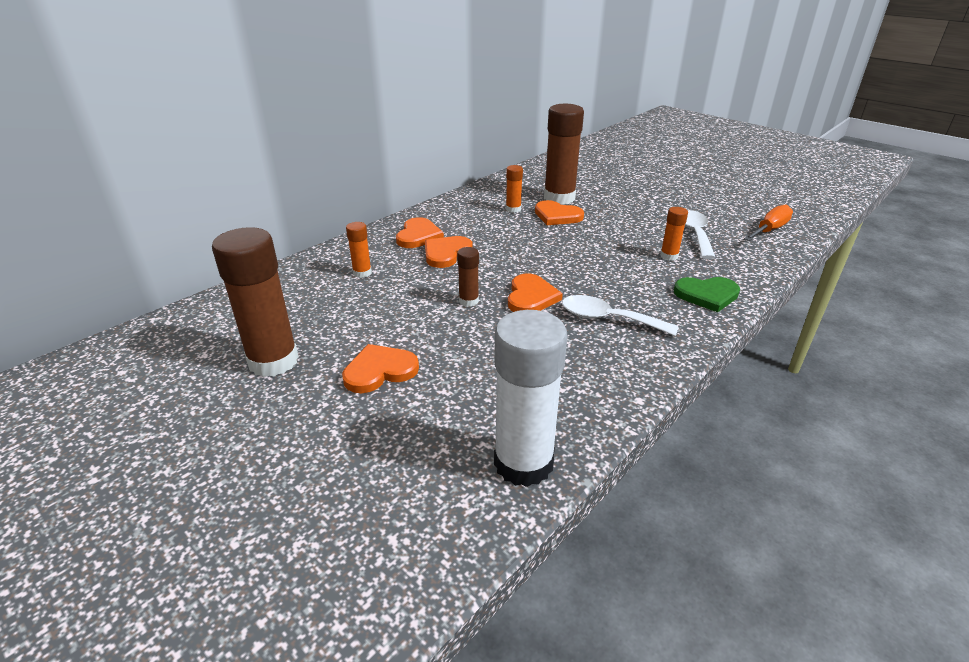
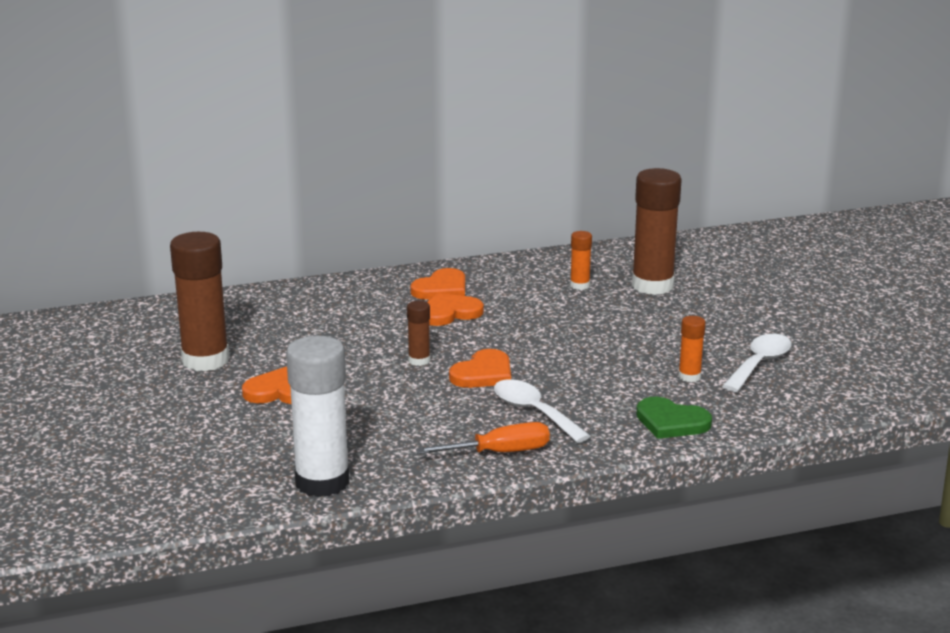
camera: 30 degrees right, 10 degrees down
(362, 273) = (348, 310): orange glue stick -> none
(557, 216) = (621, 304): orange heart -> none
(769, 230) = (865, 383): orange screwdriver -> orange screwdriver (499, 453)

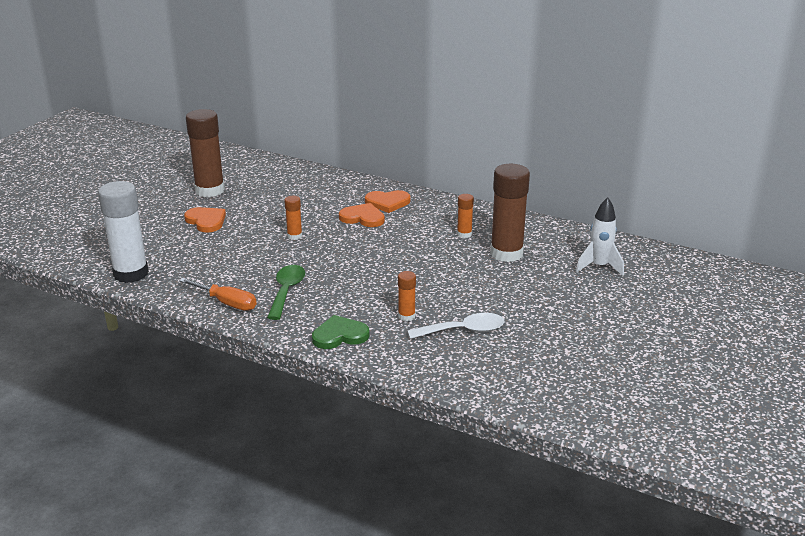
camera: 45 degrees right, 5 degrees up
(419, 360) = (294, 236): brown glue stick -> orange glue stick
(483, 373) = (308, 258): orange heart -> none
(533, 412) = (286, 291): white spoon -> green spoon
(671, 422) = (339, 335): green heart -> green heart turned 90 degrees clockwise
(746, 263) = (599, 267): none -> white rocket

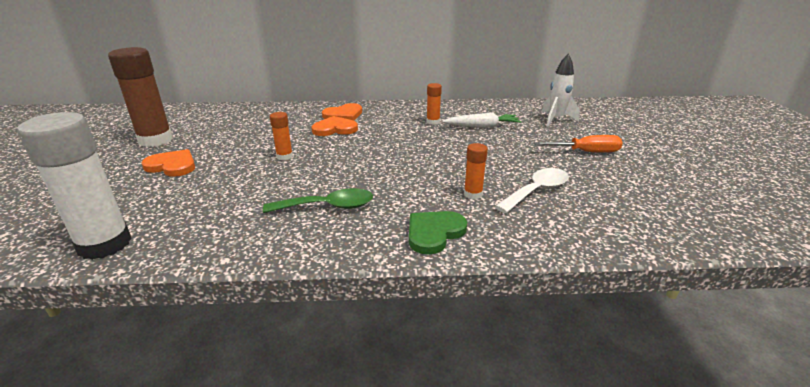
camera: 30 degrees left, 0 degrees up
(226, 303) = (268, 240): orange screwdriver -> orange screwdriver (586, 152)
(286, 291) = (328, 207): green spoon -> green spoon turned 105 degrees clockwise
(506, 253) = (482, 127): brown glue stick -> white carrot

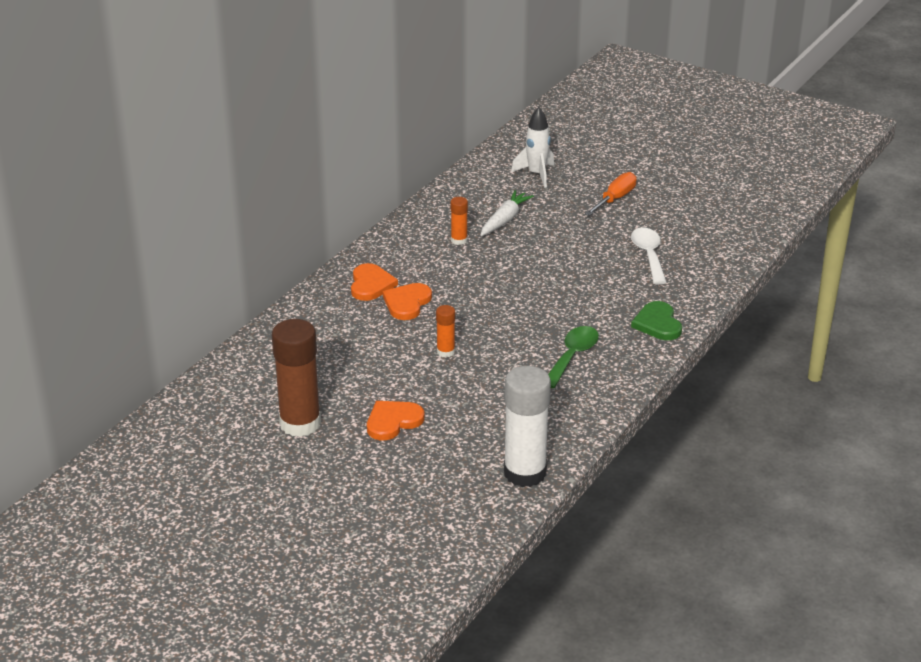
camera: 55 degrees left, 5 degrees up
(473, 194) = (623, 284): orange glue stick -> none

